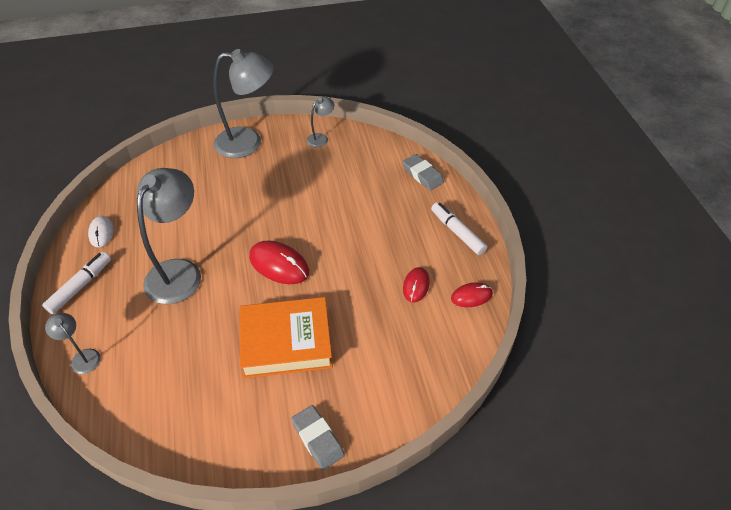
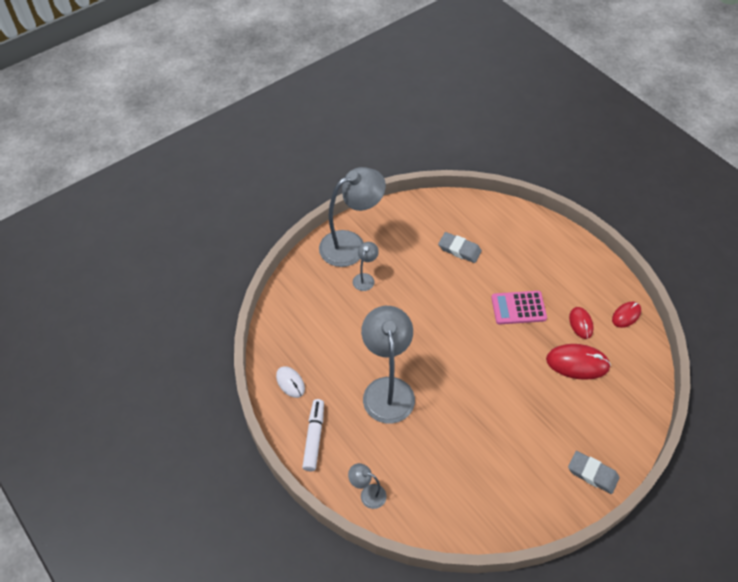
camera: 25 degrees left, 5 degrees up
(279, 264) = (464, 349): red mouse -> red mouse (577, 363)
(286, 342) = (517, 411): orange book -> none
(321, 138) = (412, 216): grey lamp -> grey lamp (365, 278)
(362, 248) = (518, 308): none -> pink calculator
(422, 175) = (521, 221): grey eraser -> grey eraser (459, 249)
(457, 232) = (581, 264): white marker -> none

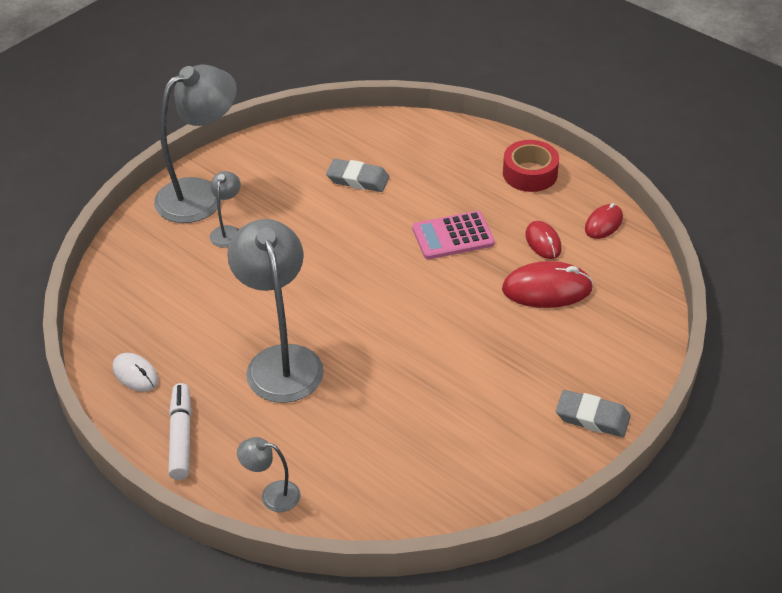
camera: 10 degrees left, 10 degrees down
(580, 264) = (530, 173): none -> red tape

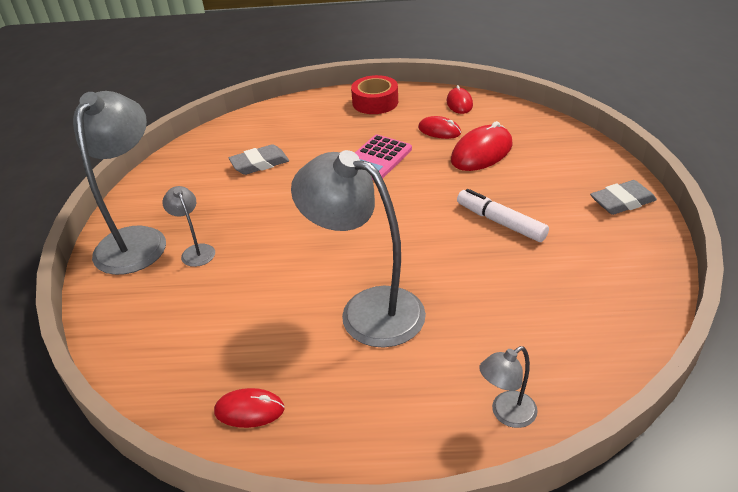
camera: 40 degrees left, 5 degrees down
(135, 374) = (249, 410): white mouse -> red mouse
(181, 437) = (364, 430): white marker -> white marker (500, 222)

